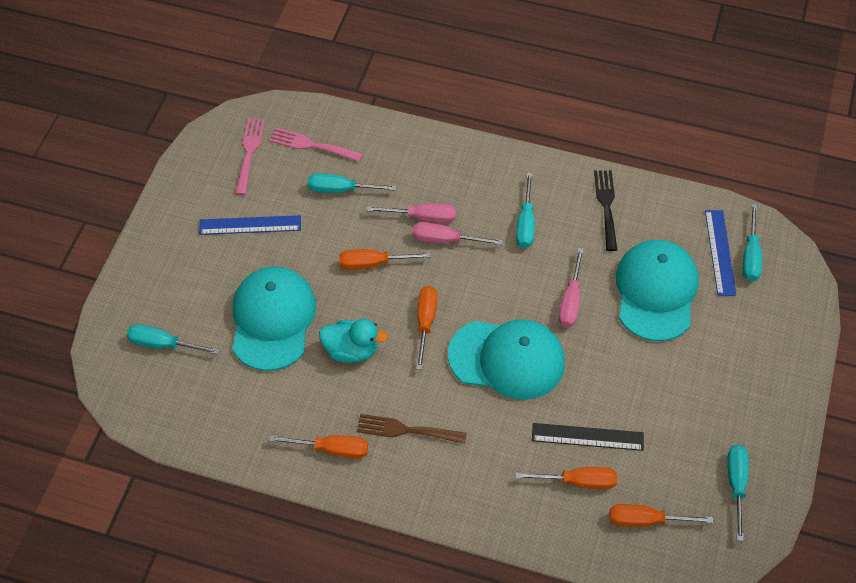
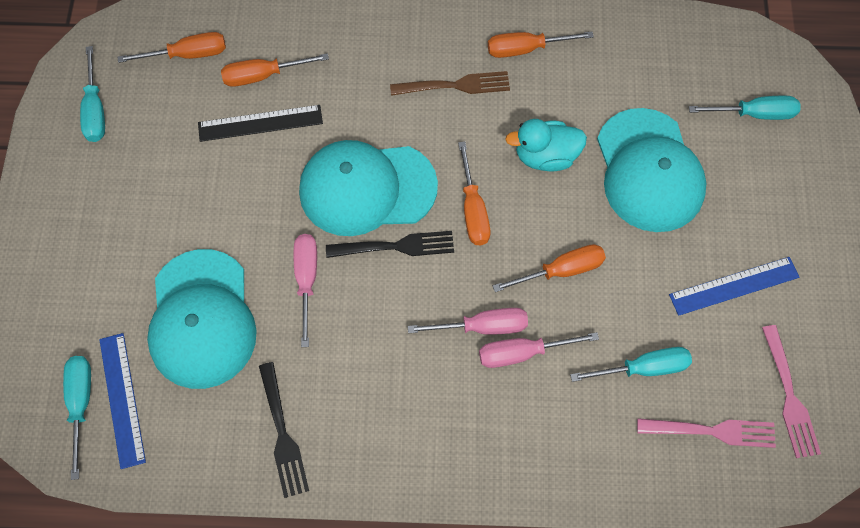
camera: 165 degrees right, 10 degrees up
(495, 309) = (396, 246): none -> black fork
(525, 223) = (386, 378): turquoise screwdriver -> none

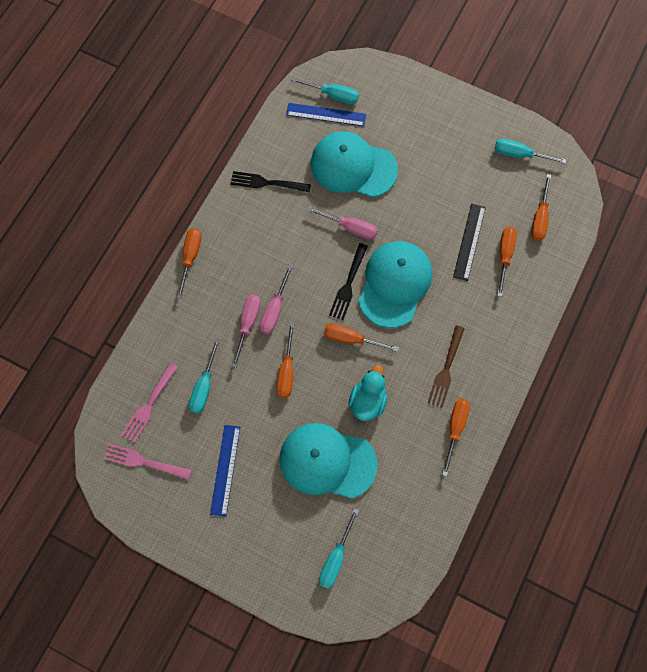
camera: 115 degrees right, 5 degrees up
(461, 489) = (190, 257): none -> orange screwdriver

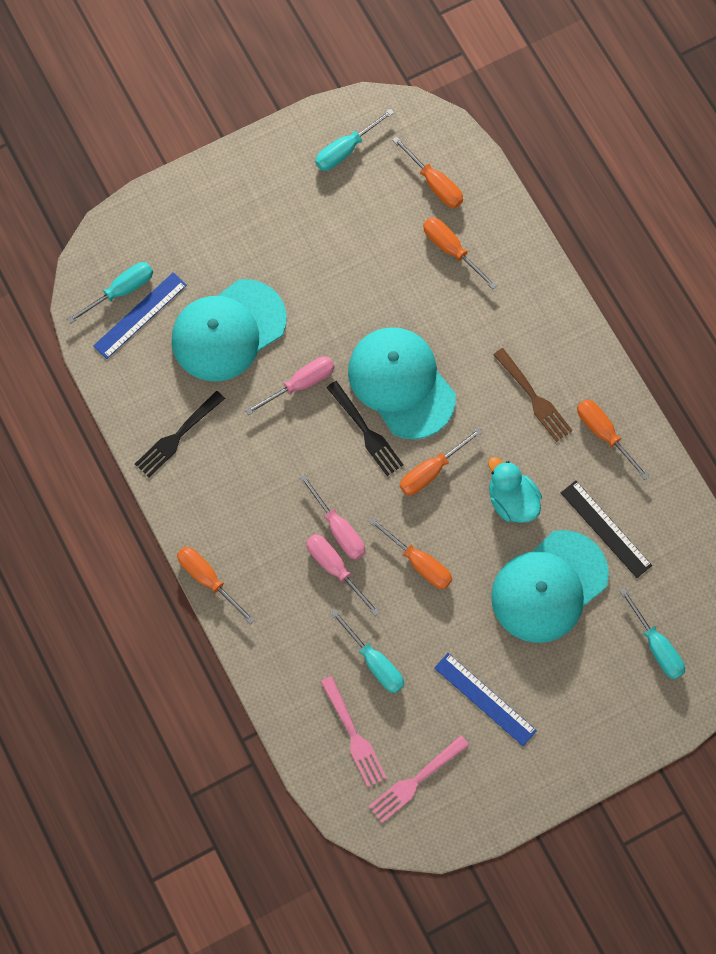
camera: 55 degrees left, 0 degrees up
(469, 241) = (408, 273): black ruler -> black ruler (605, 529)

